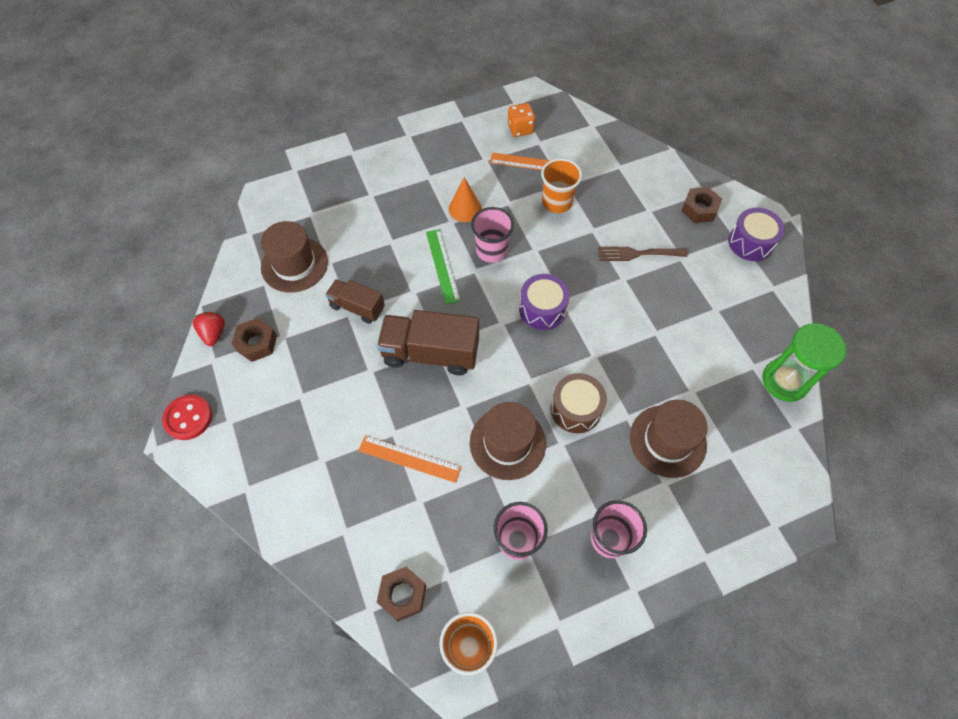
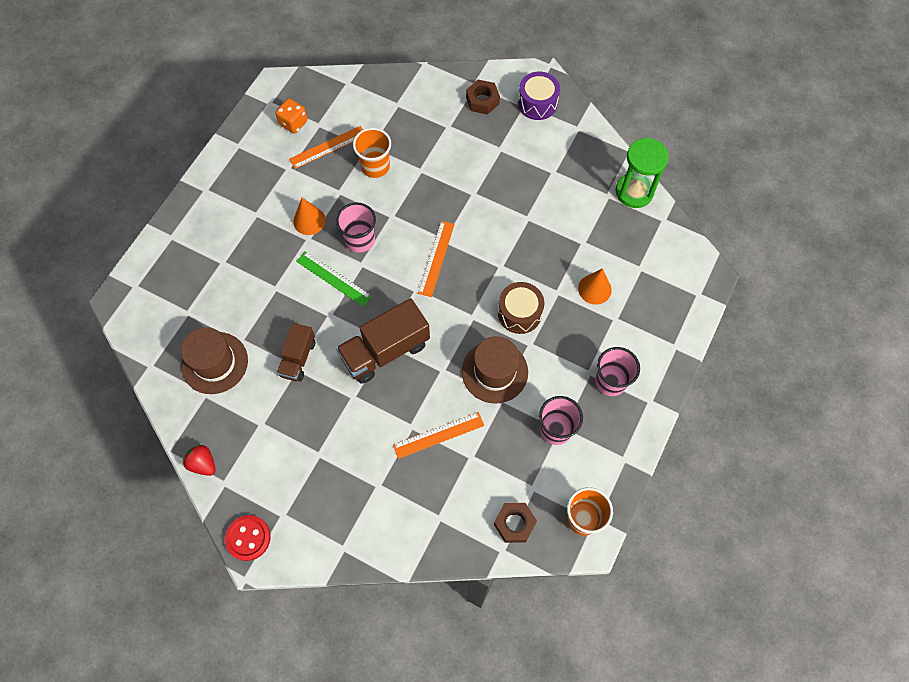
camera: 40 degrees left, 5 degrees up
(257, 343) = (245, 444): brown nut -> none
(357, 307) = (298, 358): brown truck -> brown truck turned 60 degrees counterclockwise
(542, 309) = (436, 258): purple drum -> orange ruler
(637, 254) = (467, 167): brown fork -> none
(667, 441) = (594, 289): brown hat -> orange cone

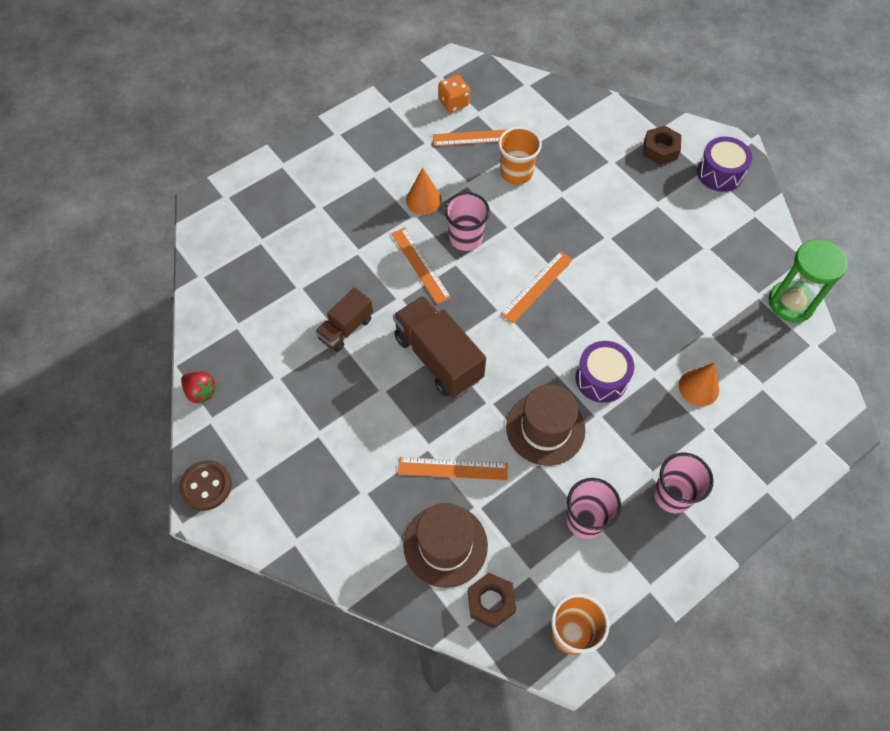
camera: 25 degrees right, 5 degrees down
(203, 463) = (201, 392): red strawberry -> red strawberry turned 150 degrees clockwise
(214, 363) = (262, 299): brown hat -> brown hat (445, 545)
(248, 538) = (206, 486): red button -> brown button
(333, 278) = (420, 265): green ruler -> orange ruler
(385, 350) = (438, 358): brown truck -> brown truck turned 60 degrees clockwise
(519, 313) = (601, 378): brown drum -> purple drum

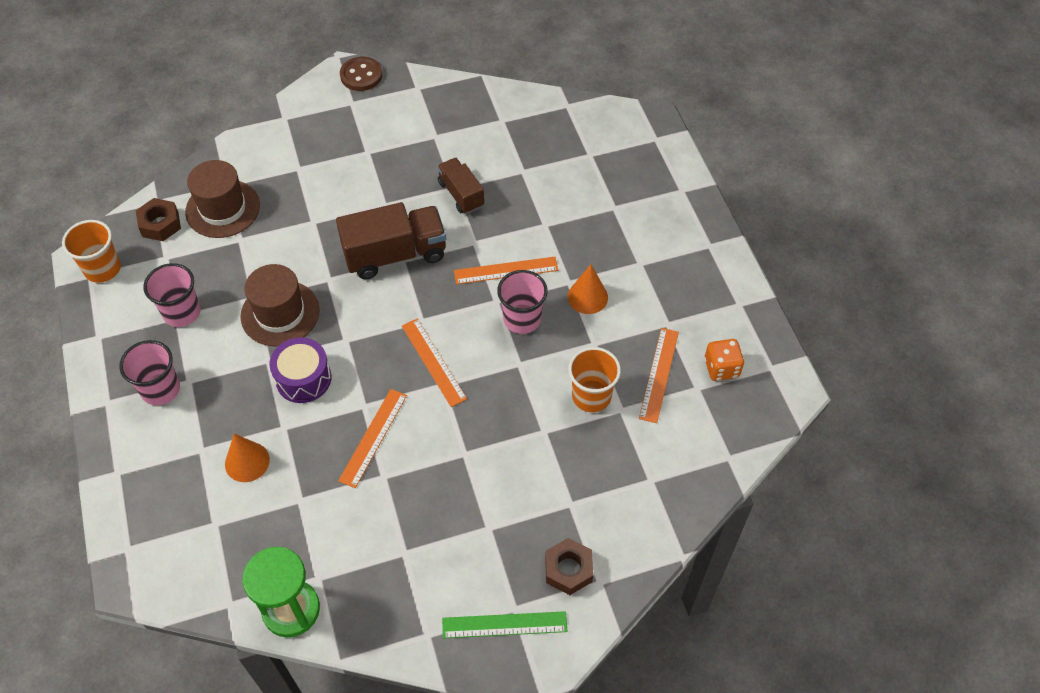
camera: 110 degrees right, 5 degrees down
(201, 392) = (447, 86): red strawberry -> none
(452, 469) = (283, 233): orange ruler -> orange ruler (373, 437)
(720, 173) = (504, 625): purple drum -> green ruler

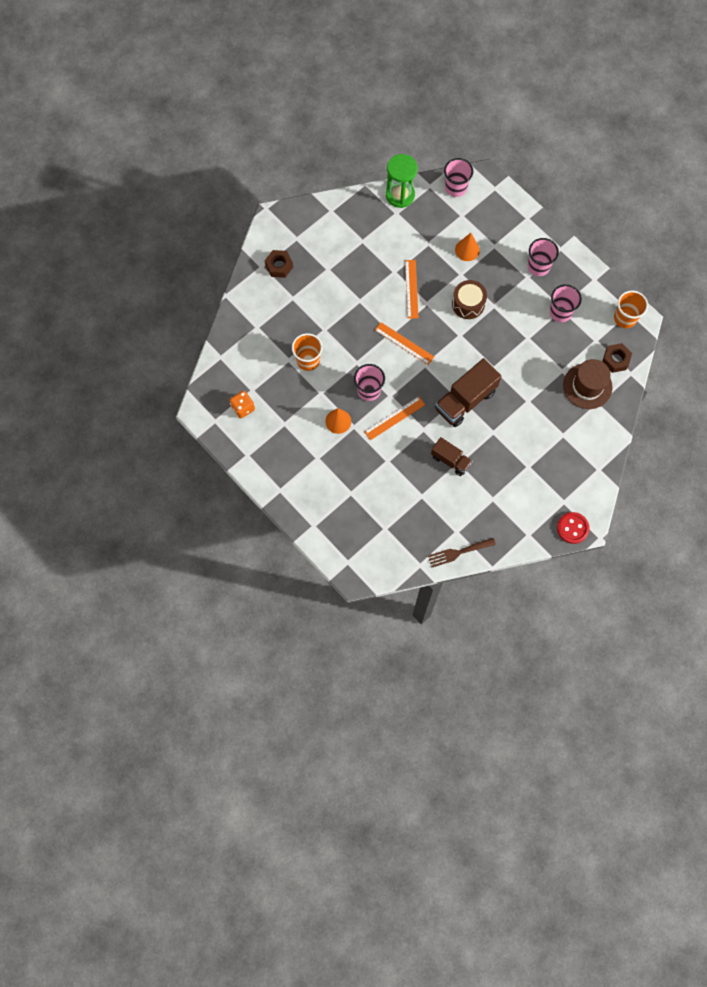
camera: 155 degrees right, 15 degrees up
(189, 579) = (456, 188): none -> pink cup
(280, 313) = (506, 335): brown hat -> none
(303, 378) = (468, 304): purple drum -> brown drum
(361, 75) = (572, 528): brown button -> red button
(504, 625) = (297, 229): green ruler -> none
(513, 100) = (458, 552): none -> brown fork
(659, 374) = (276, 389): orange ruler -> none

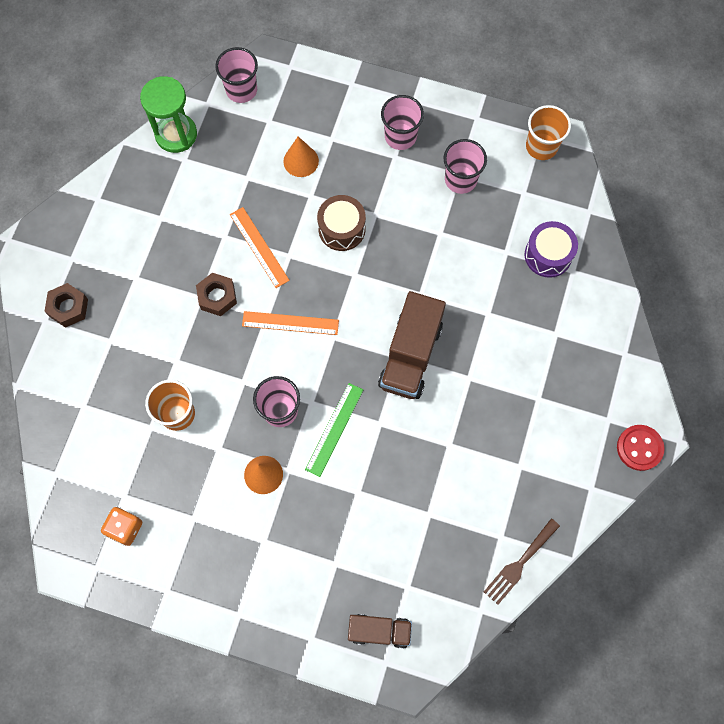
camera: 30 degrees left, 0 degrees up
(394, 418) = (334, 429): orange ruler -> green ruler
(450, 460) = (438, 445): brown truck -> brown truck (379, 631)
(587, 386) = (548, 255): brown hat -> purple drum
(615, 360) = (561, 204): brown nut -> brown nut (217, 297)

